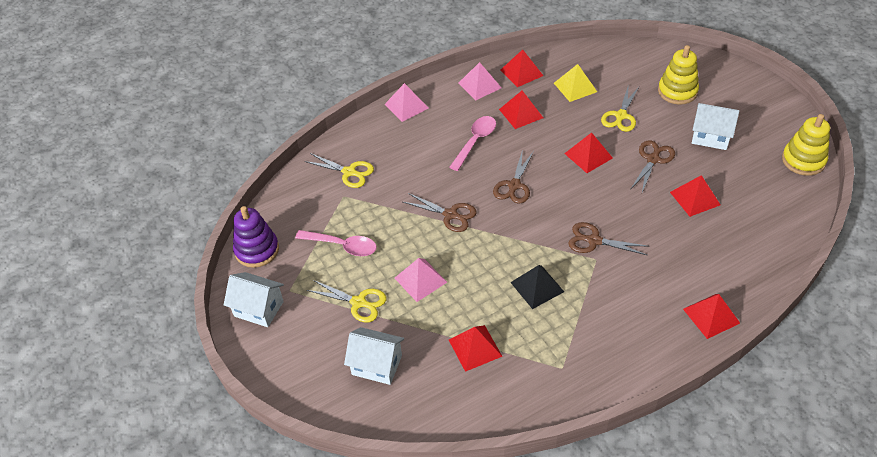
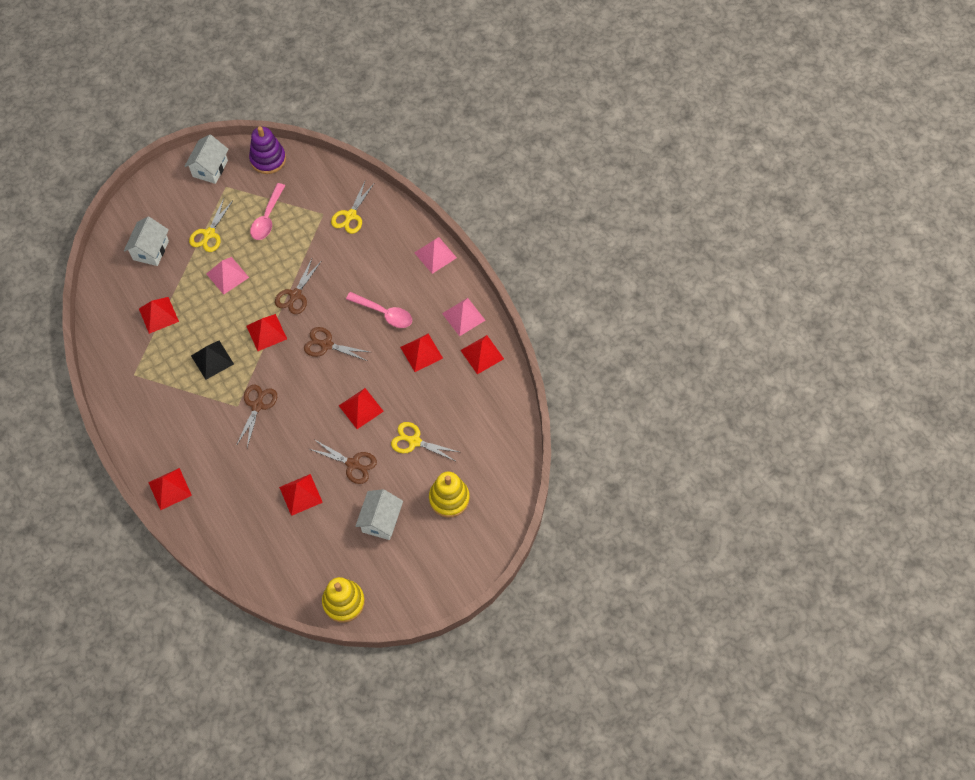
camera: 85 degrees right, 15 degrees up
(499, 238) = (266, 332): none -> red pyramid
(575, 87) = (458, 402): yellow pyramid -> none

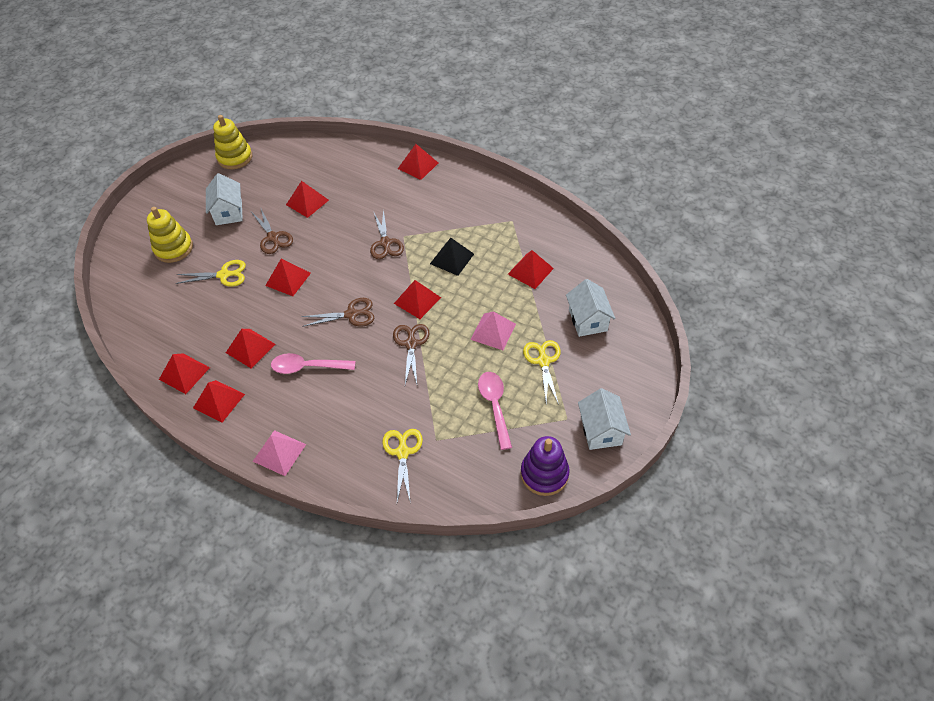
camera: 155 degrees right, 10 degrees down
(353, 464) = (273, 238): brown scissors -> brown scissors turned 120 degrees counterclockwise
(463, 316) = (219, 401): pink pyramid -> red pyramid

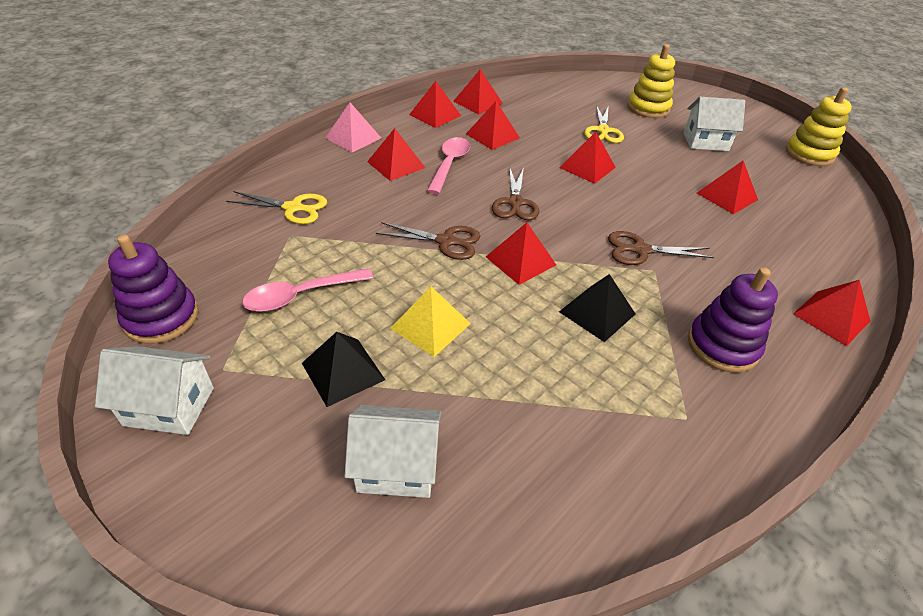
camera: 100 degrees right, 10 degrees down
(273, 238) = (659, 165): brown scissors -> none
(457, 207) = (722, 346): none -> purple stacking toy
(493, 331) = (430, 326): pink pyramid -> yellow pyramid
(494, 406) = (301, 296): pink spoon -> pink spoon turned 150 degrees clockwise
(530, 271) = (547, 410): red pyramid -> red pyramid (396, 164)
(543, 361) = (343, 371): yellow scissors -> black pyramid

